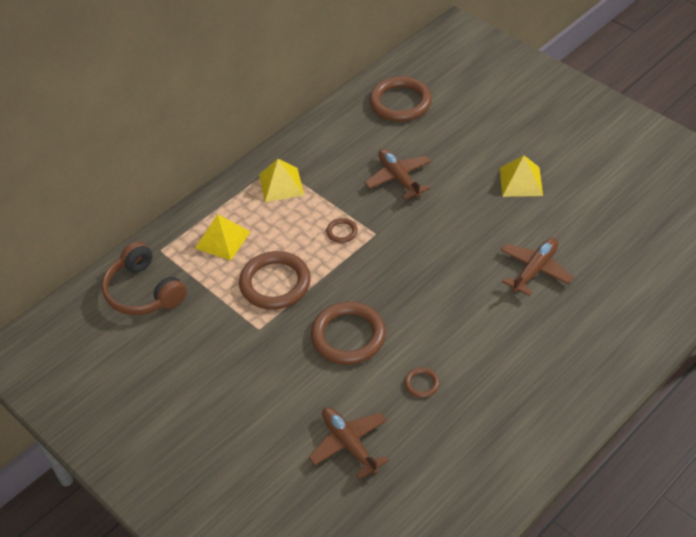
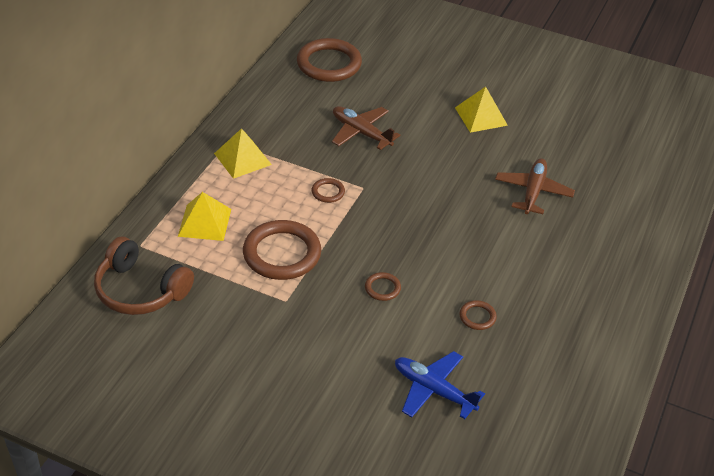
camera: 25 degrees left, 5 degrees down
(348, 336) = (382, 288): brown ring -> brown ring, size x0.45
(349, 444) = (433, 390): brown plane -> blue plane

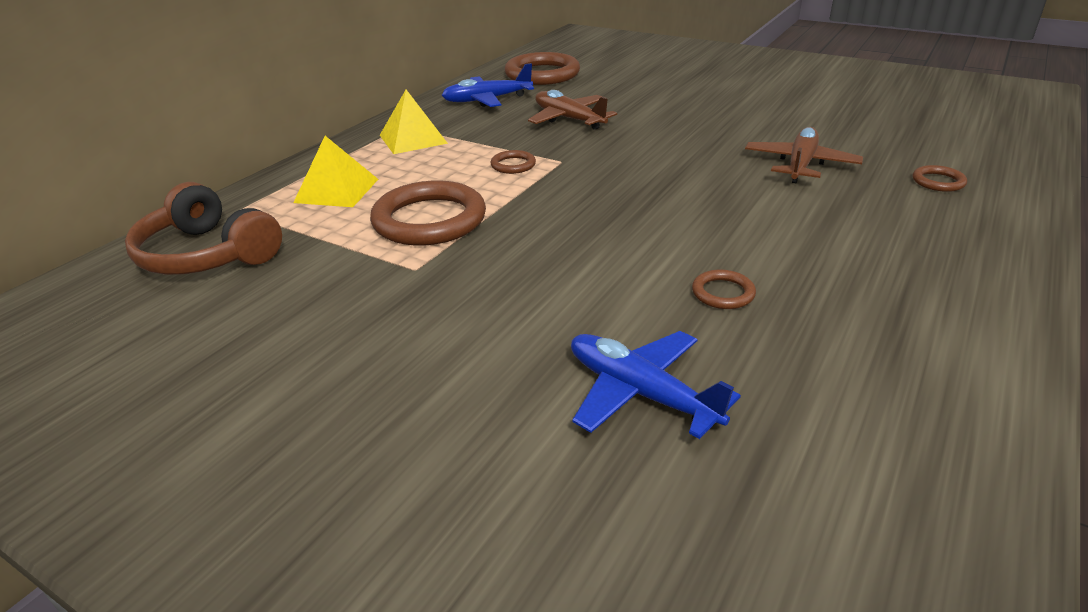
camera: 10 degrees right, 10 degrees down
(289, 104) = (487, 100): none -> blue plane
(382, 288) = (570, 257): brown ring -> brown ring (938, 182)
(481, 116) = (723, 106): yellow pyramid -> none

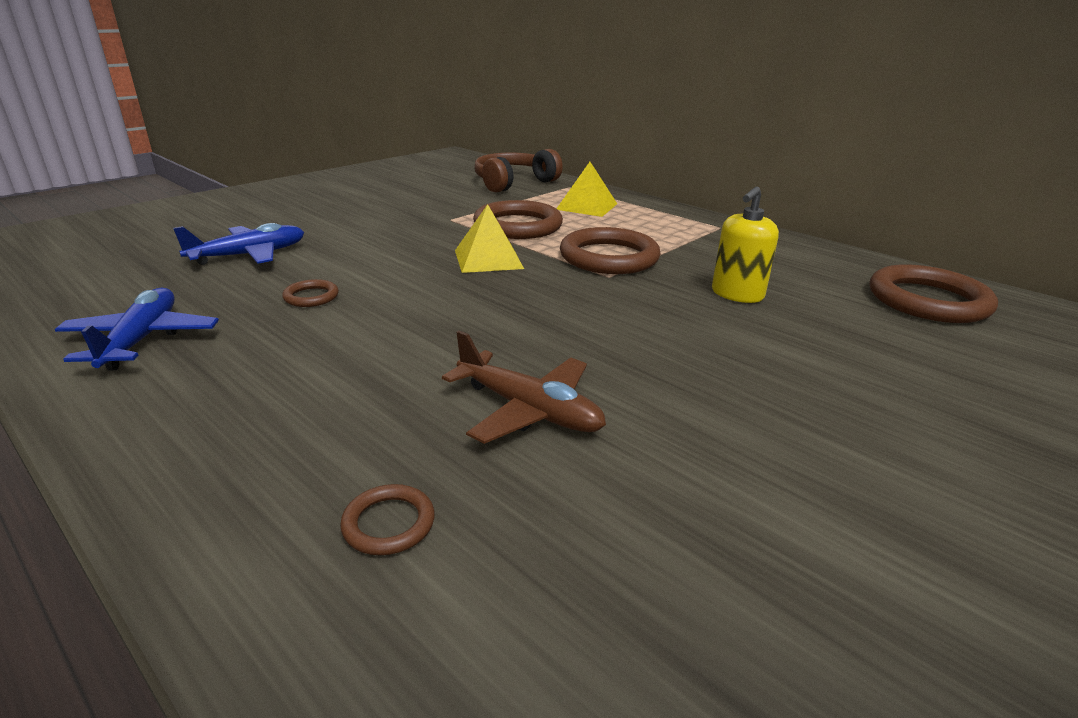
camera: 100 degrees right, 5 degrees down
(413, 139) = (687, 229): yellow pyramid -> yellow pyramid (488, 259)
(487, 100) = (805, 263): blue plane -> blue plane (142, 340)
(513, 165) = (609, 257): brown ring -> brown ring, size x2.20
(569, 119) = (737, 294): brown plane -> yellow soap dispenser

